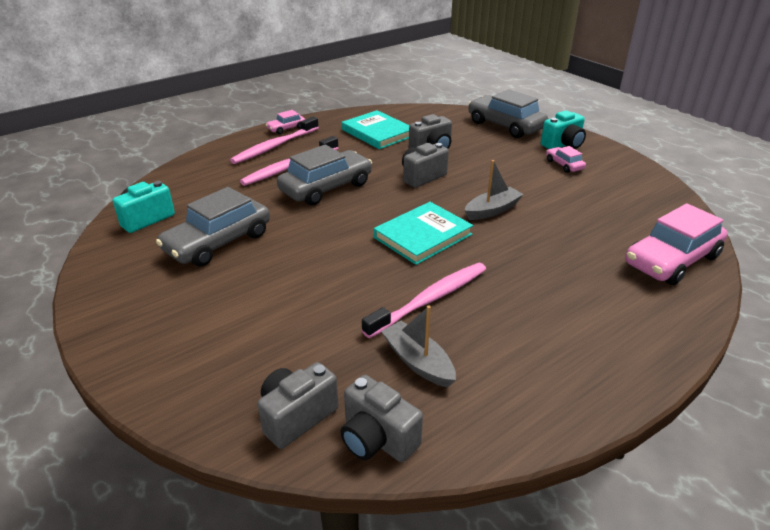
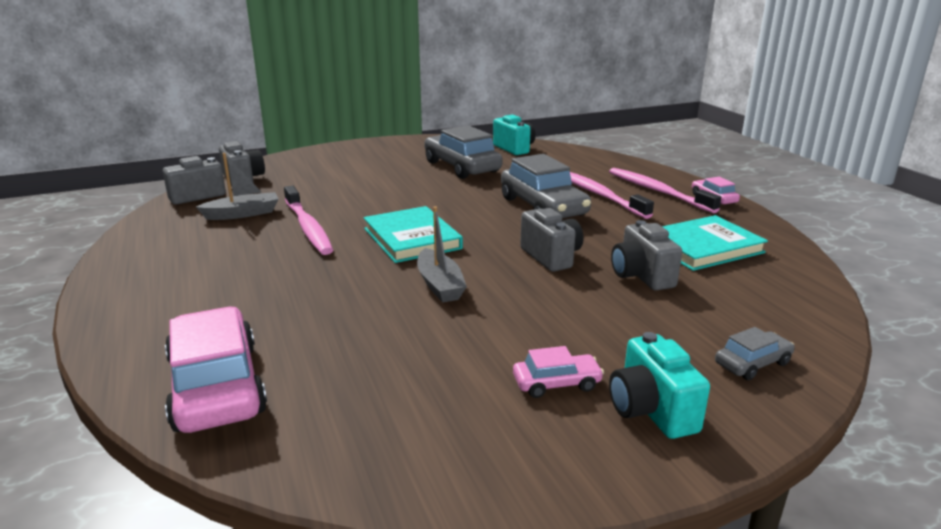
camera: 105 degrees right, 10 degrees down
(505, 126) = (752, 363): grey car -> grey car, size x0.48

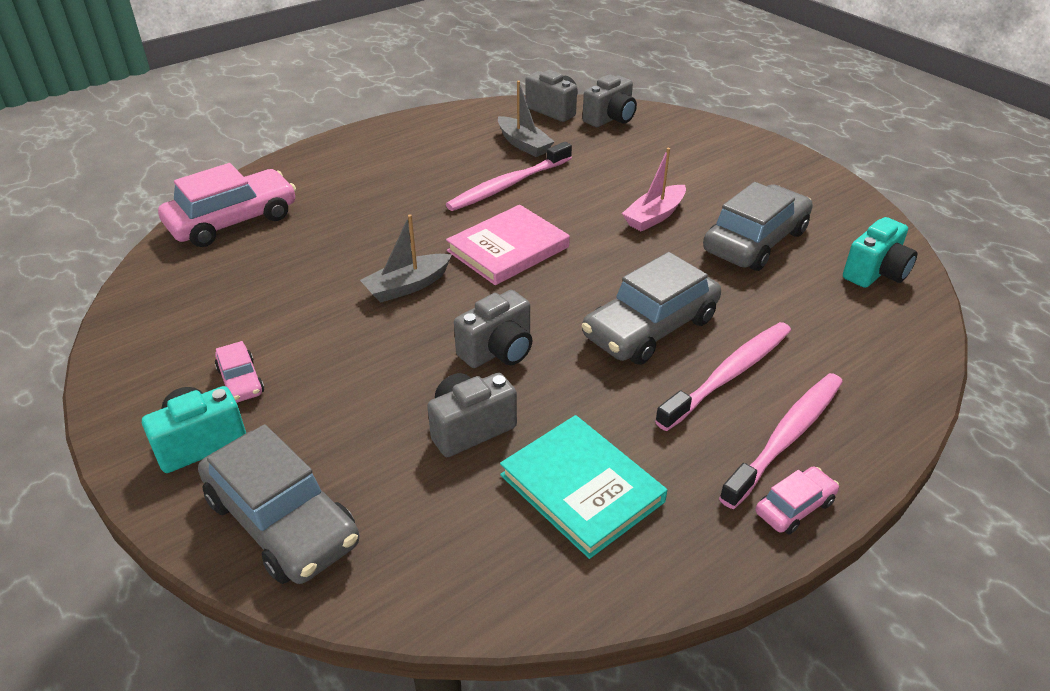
camera: 75 degrees right, 15 degrees up
(407, 187) = (654, 216): none -> pink boat
(412, 238) = (508, 249): turquoise book -> pink book
(752, 363) = (282, 520): grey car -> grey car, size x2.07

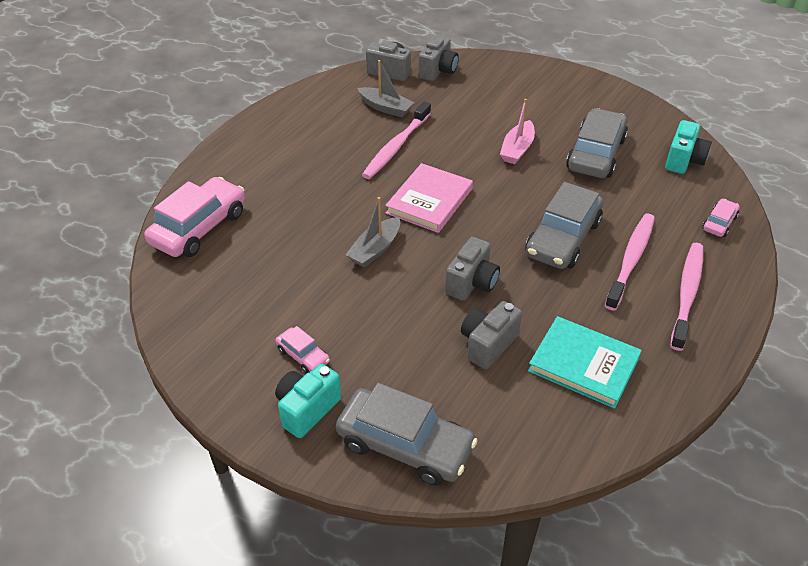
camera: 20 degrees left, 5 degrees up
(794, 507) = (714, 338): pink car -> pink car (719, 223)

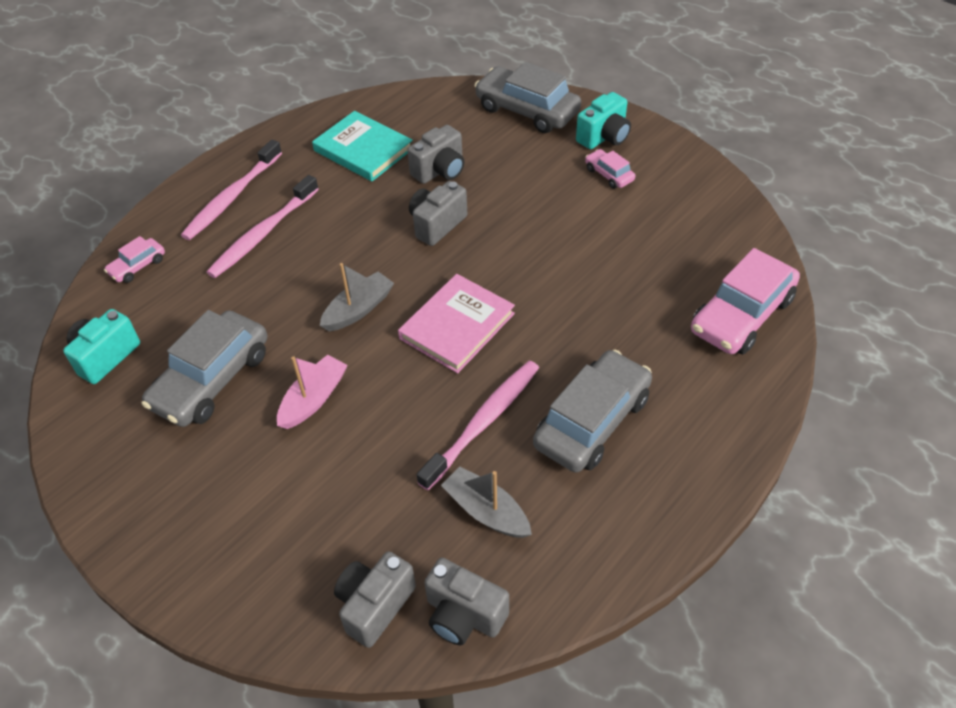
camera: 170 degrees left, 5 degrees up
(375, 249) = (532, 269): grey boat -> grey boat (358, 309)
(563, 238) = (320, 263): grey car -> grey car (592, 421)

